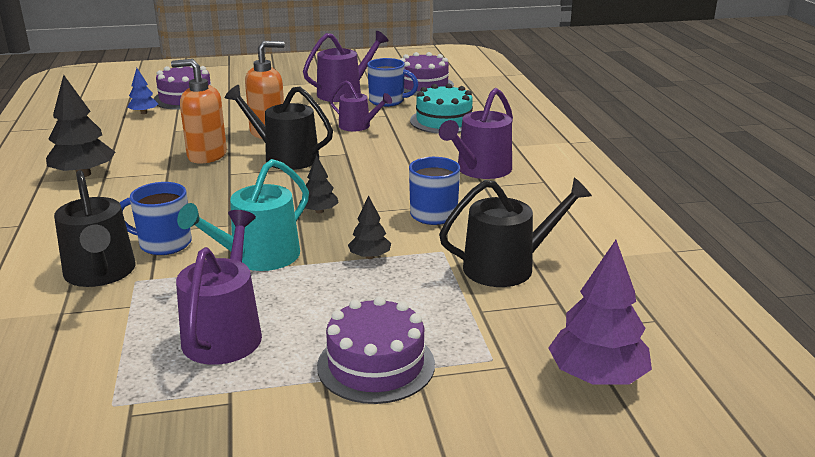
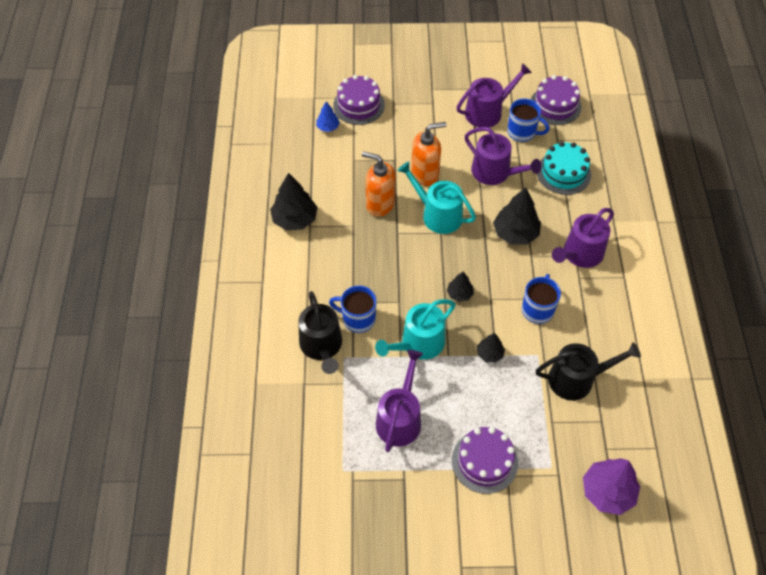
camera: 10 degrees right, 30 degrees up
(285, 157) = (437, 214): black watering can -> turquoise watering can
(358, 126) = (495, 173): purple watering can -> purple watering can, size x1.55
(391, 162) = (515, 233): none -> black tree

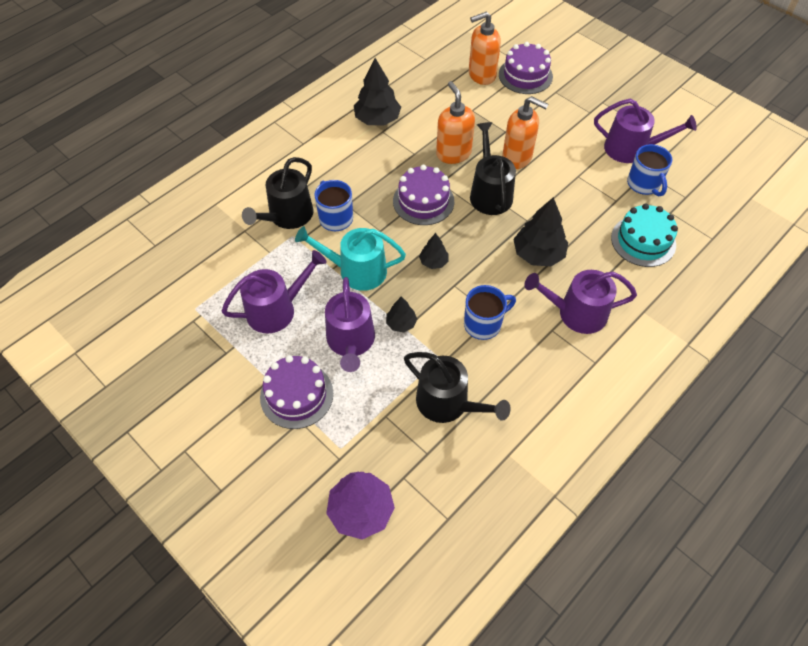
camera: 45 degrees right, 0 degrees up
(328, 127) = (481, 75): blue tree -> orange soap dispenser
(437, 214) = (489, 193): turquoise watering can -> black watering can
(495, 173) = (579, 197): purple watering can -> purple watering can (351, 341)
(555, 105) = (703, 185): purple cake -> purple cake (423, 201)

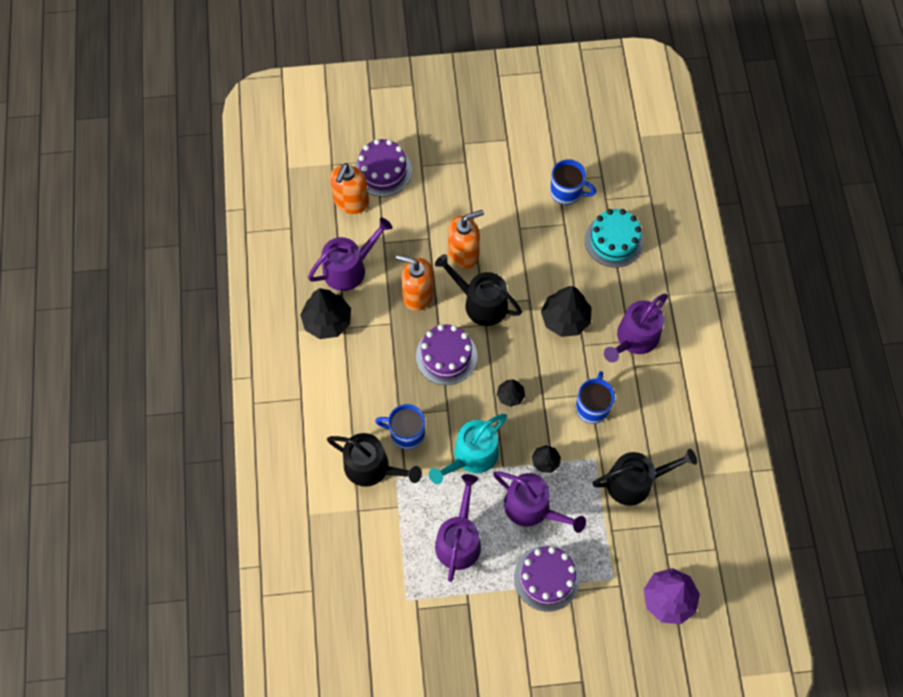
camera: 50 degrees left, 10 degrees up
(287, 216) = (372, 467): black watering can -> black watering can turned 45 degrees counterclockwise
(631, 149) = (527, 169): purple watering can -> purple watering can (349, 268)

